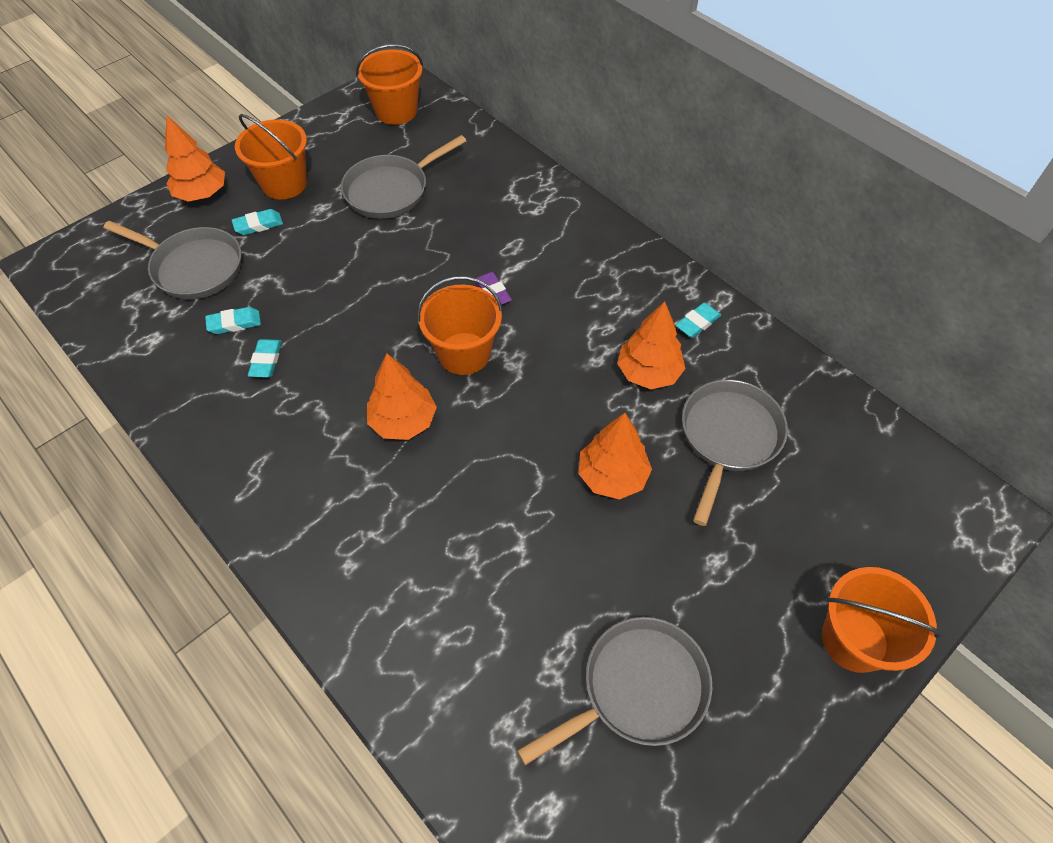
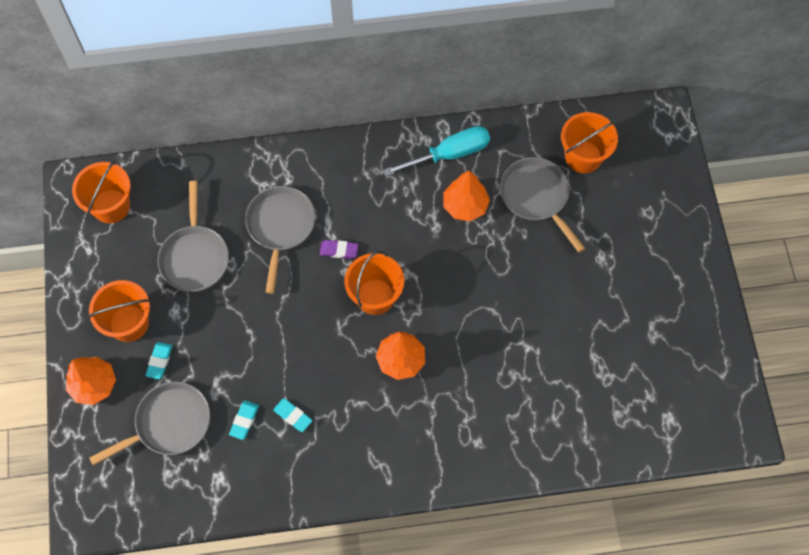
camera: 55 degrees left, 10 degrees up
(612, 476) = (518, 272): orange tree -> none
(637, 689) = (640, 342): grey pan -> grey pan (280, 227)
(697, 323) = (450, 154): turquoise eraser -> turquoise screwdriver
(854, 640) = (681, 227): orange bucket -> orange bucket (583, 157)

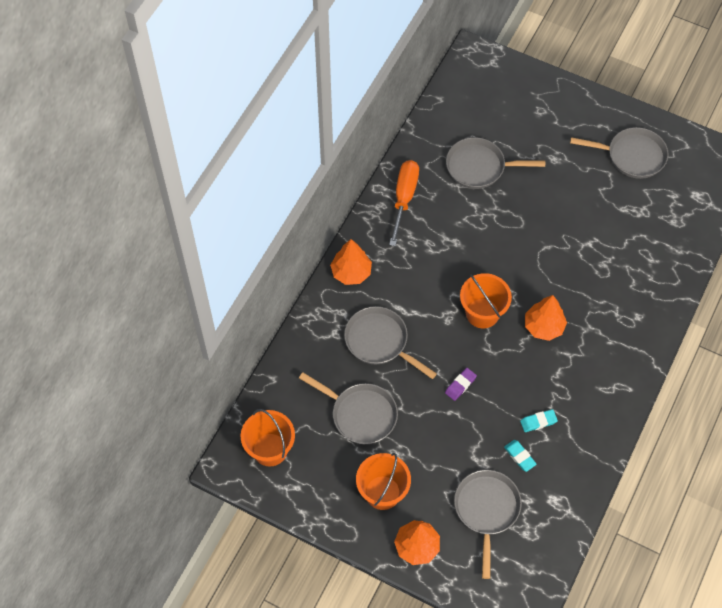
camera: 55 degrees left, 5 degrees down
(159, 361) = (430, 488): turquoise eraser -> none
(339, 250) = (428, 314): purple eraser -> purple eraser (460, 385)
(450, 154) = (404, 198): turquoise screwdriver -> orange screwdriver
(465, 206) = (453, 214): orange tree -> orange tree (351, 272)
(583, 157) = (469, 120): orange bucket -> none
(665, 328) = (632, 156): none -> grey pan

